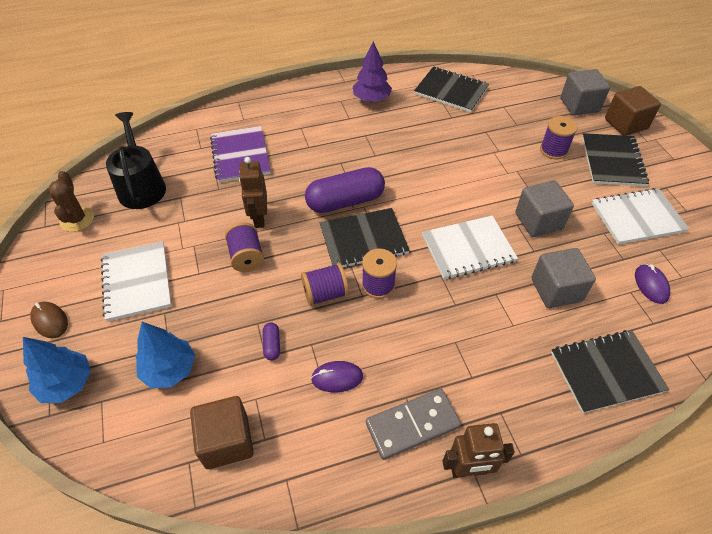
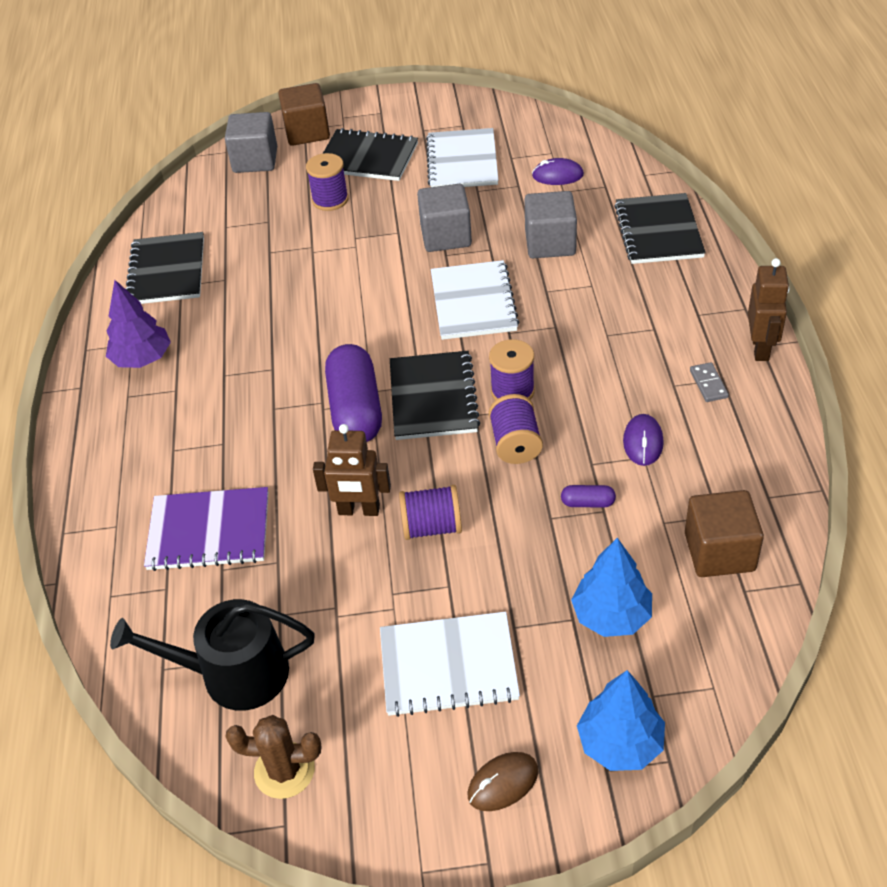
camera: 75 degrees left, 5 degrees down
(412, 425) = (708, 384): grey domino -> grey domino, size x0.49
(451, 91) = (167, 271): black notebook -> black notebook turned 45 degrees counterclockwise

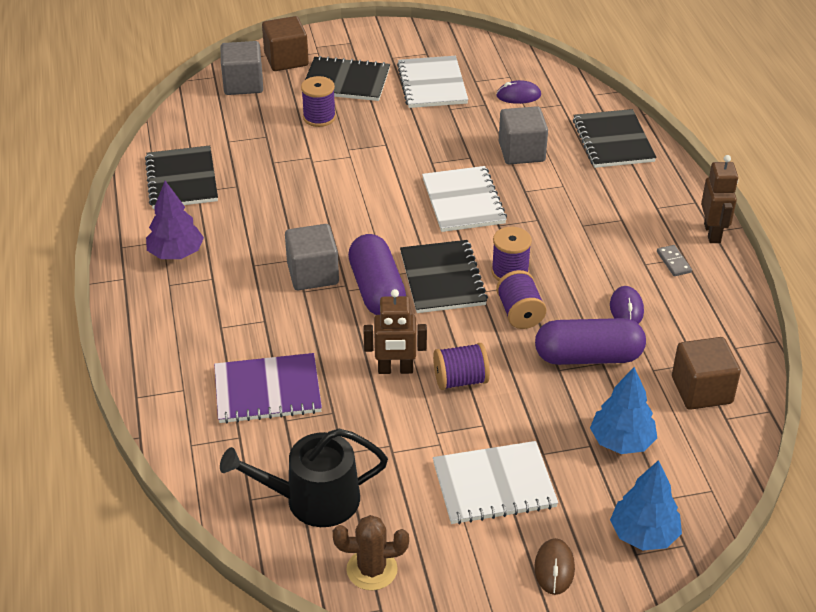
camera: 10 degrees left, 5 degrees down
(446, 236) = (429, 147): grey cube -> grey cube (313, 274)
(503, 783) = (554, 568): brown mouse -> brown mouse turned 45 degrees counterclockwise
(587, 503) = (588, 357): purple capsule -> purple capsule, size x2.41

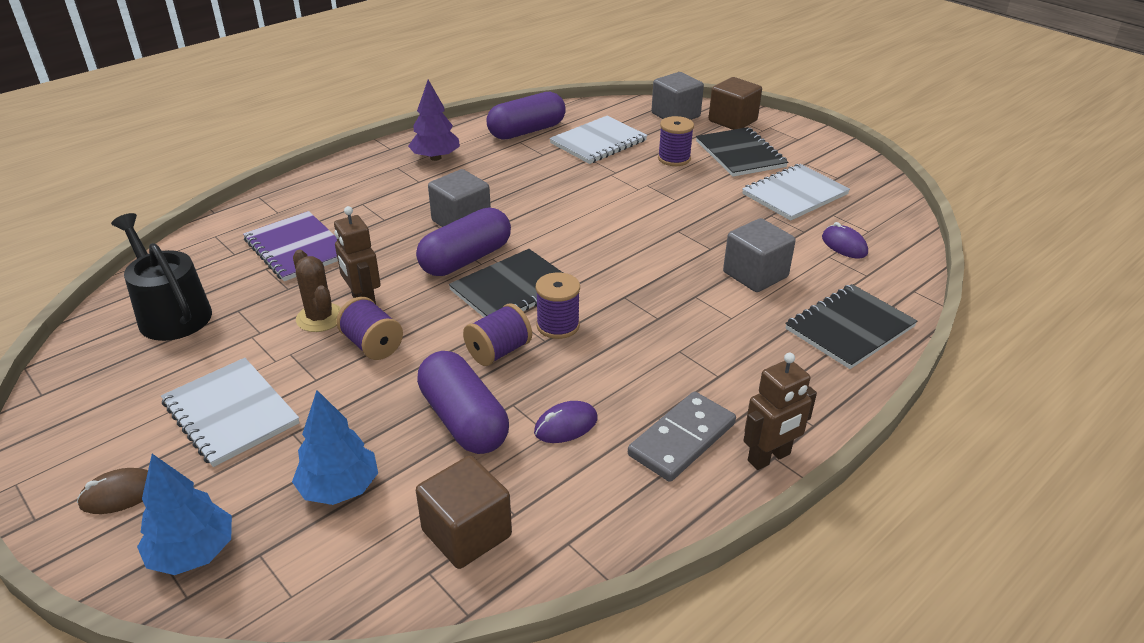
camera: 60 degrees right, 5 degrees down
(182, 179) = (527, 131): black notebook -> purple capsule
(372, 569) = (91, 373): brown cactus -> brown cactus (320, 318)
(463, 201) = (639, 265): white notebook -> white notebook (598, 142)
(673, 262) = (682, 439): grey domino -> grey domino, size x2.05

